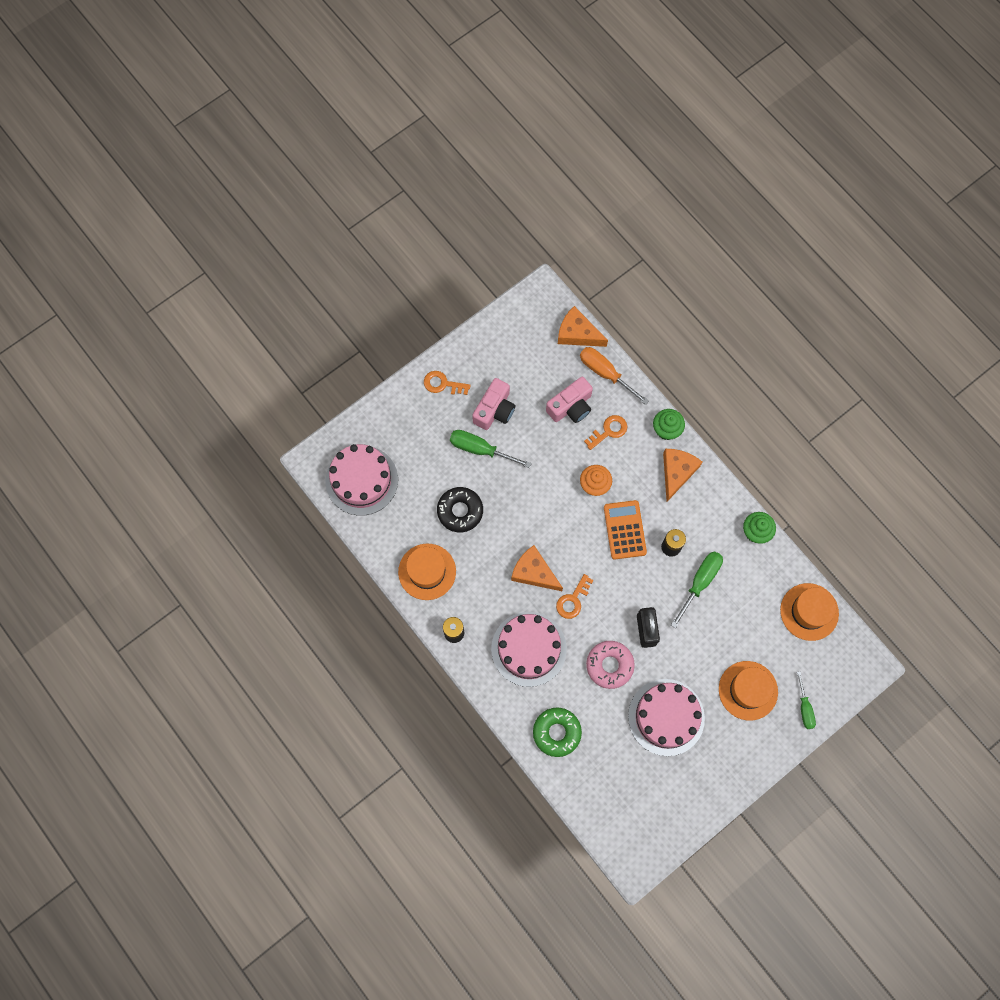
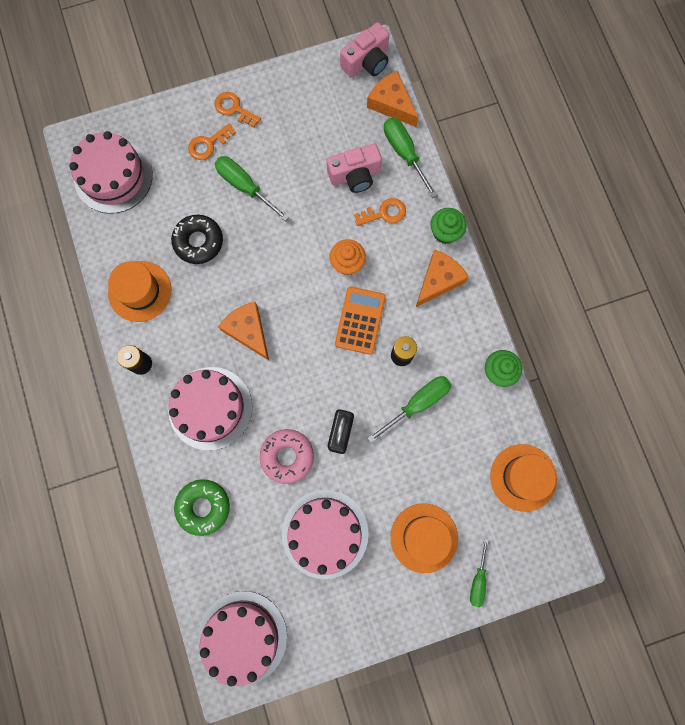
camera: 20 degrees right, 5 degrees up
(494, 410) = (275, 152): pink camera -> pink camera (366, 62)
(573, 600) = (276, 374): orange key -> orange key (208, 144)
(606, 373) = (404, 154): orange screwdriver -> green screwdriver
(632, 826) = (242, 637): none -> pink cake

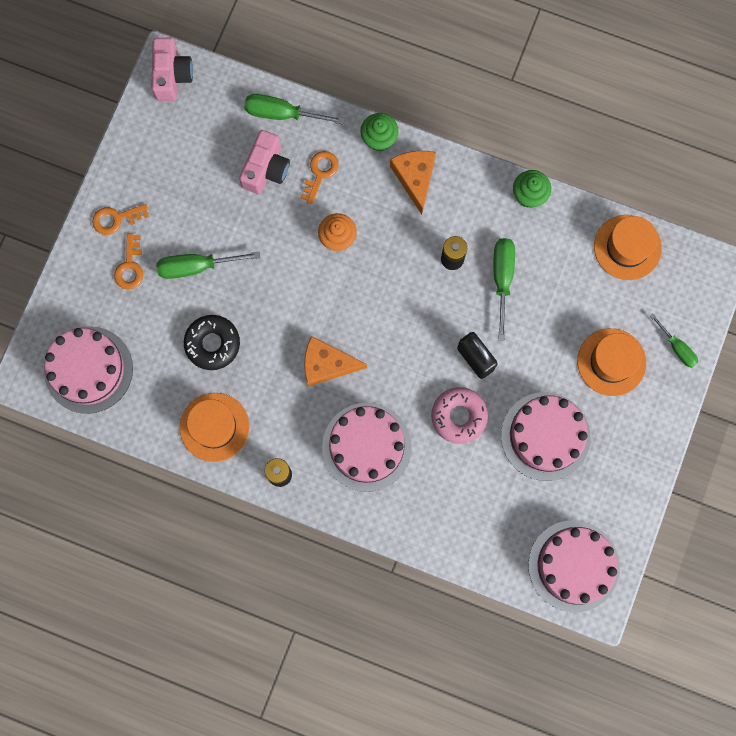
camera: 50 degrees left, 0 degrees up
(203, 507) = (444, 516): green donut -> none
(360, 320) = (395, 267): orange calculator -> none
(391, 104) = (229, 87): orange cheese -> none

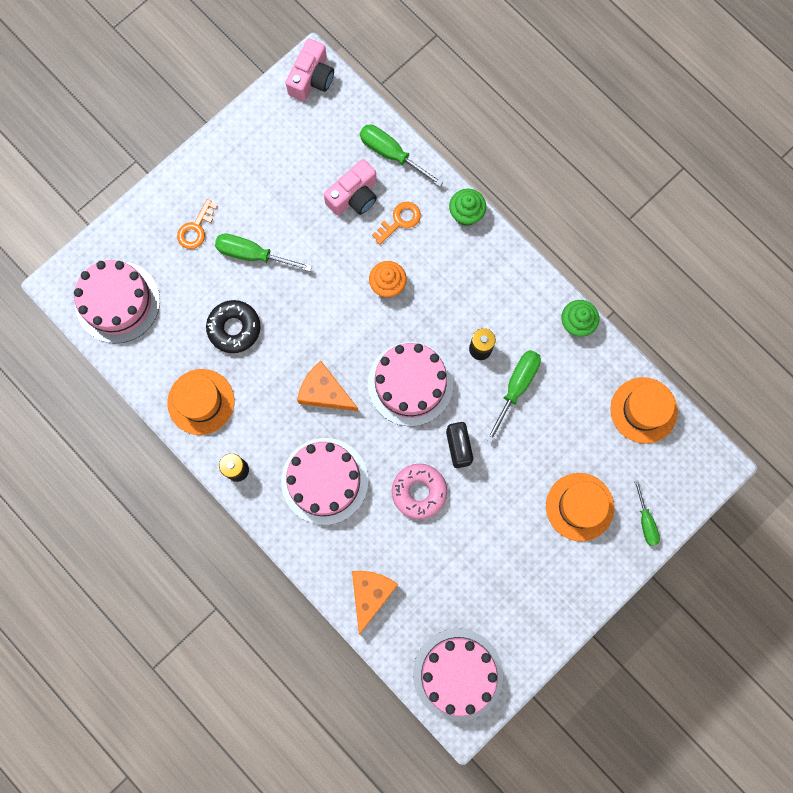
camera: 25 degrees right, 0 degrees up
(116, 219) = (204, 182): orange key -> none
(415, 178) = (481, 262): orange cheese -> orange cheese (370, 594)
(545, 436) = (488, 545): pink cake -> pink cake (410, 384)

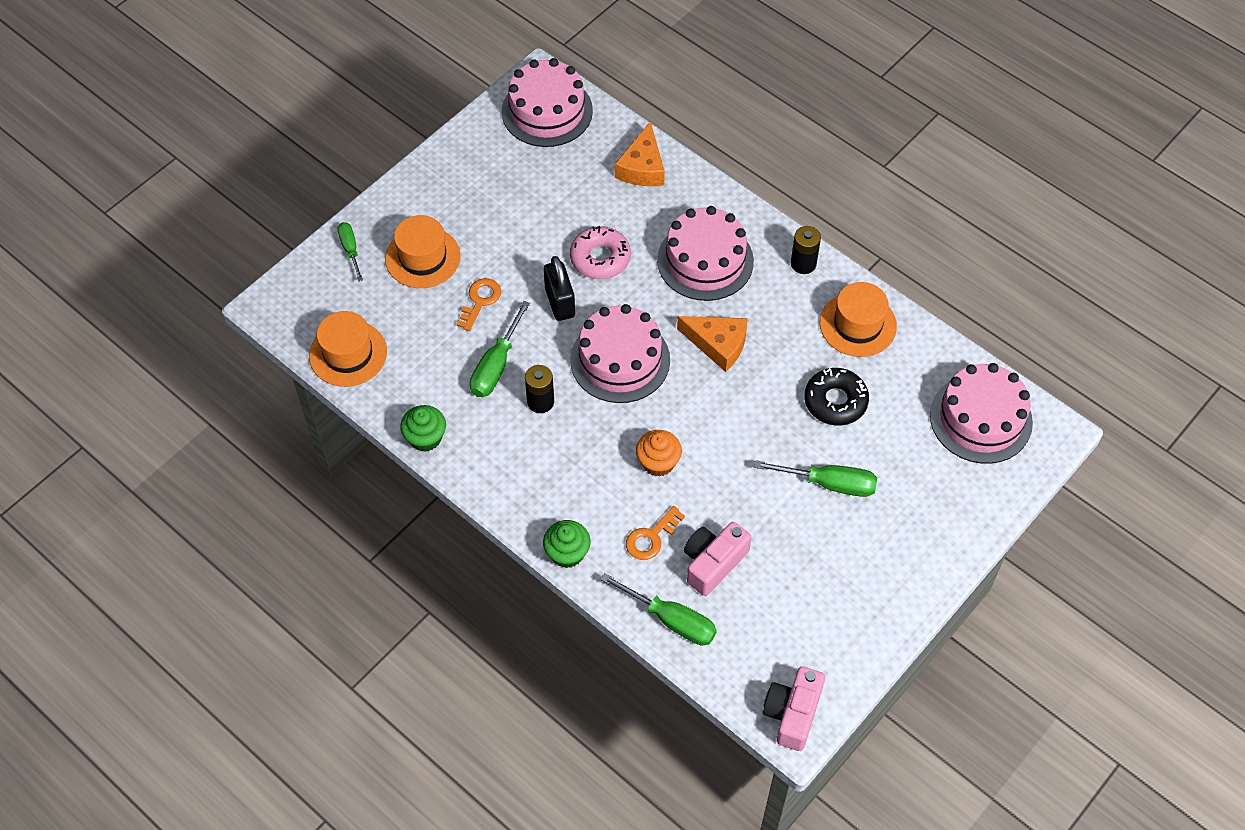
camera: 175 degrees right, 20 degrees down
(196, 228) = (906, 508): orange key -> orange key (480, 301)

